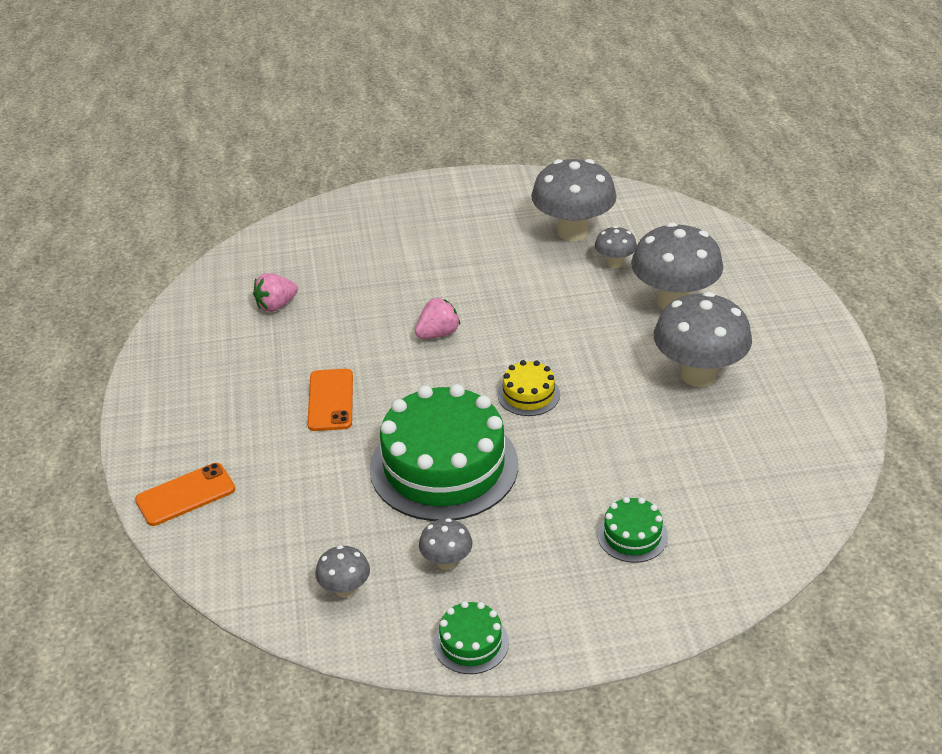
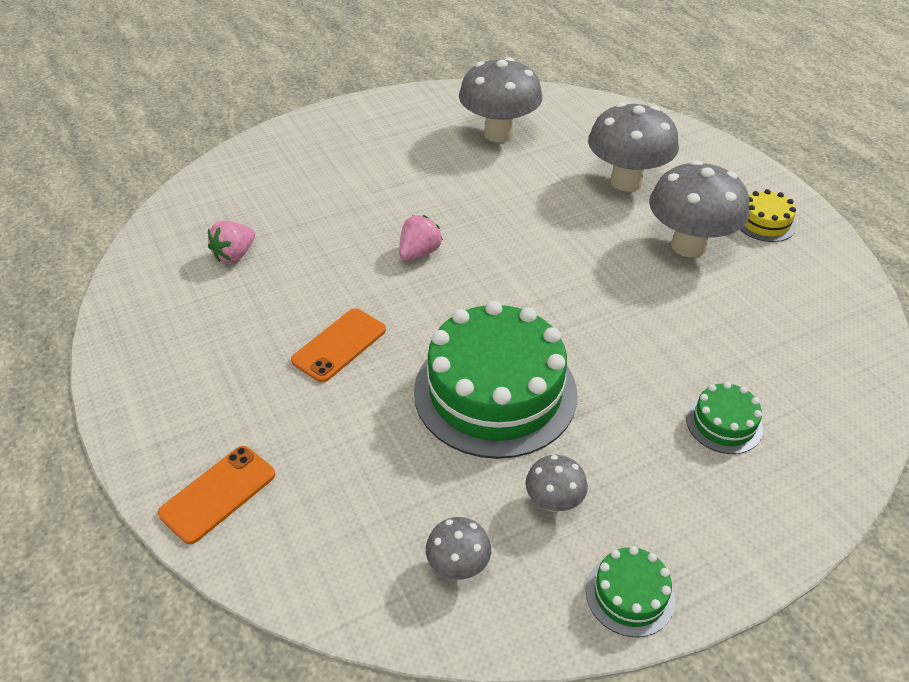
camera: 20 degrees left, 5 degrees up
(330, 400) = (339, 345): orange phone -> orange phone turned 60 degrees clockwise
(528, 394) = (541, 297): yellow cake -> yellow cake (765, 222)
(614, 263) = (552, 155): grey mushroom -> none

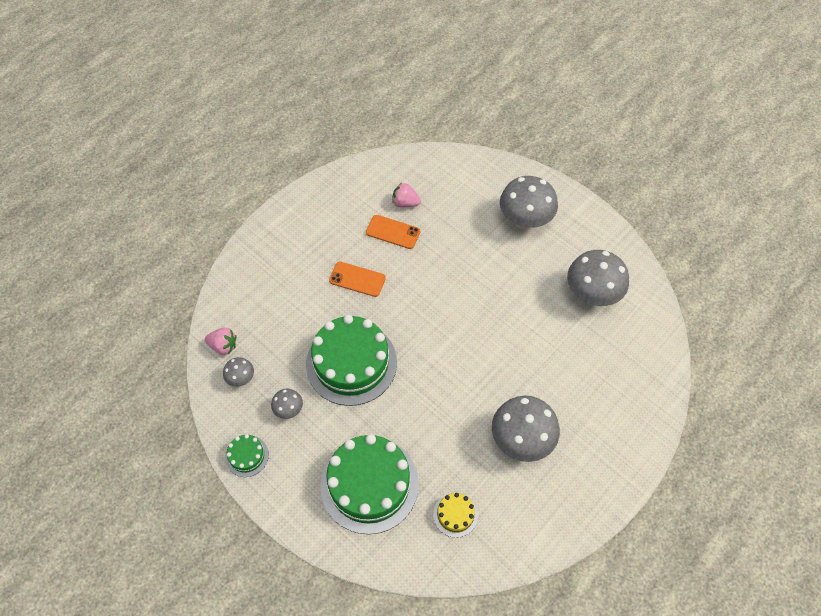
camera: 70 degrees right, 15 degrees up
(218, 494) = (250, 269): orange phone -> orange phone (393, 232)
(419, 253) = (446, 290): pink strawberry -> pink strawberry (223, 346)
(626, 182) = (574, 388): grey mushroom -> grey mushroom (524, 221)
(724, 423) = (369, 484): green cake -> green cake, size x2.24
(765, 222) = (570, 487): yellow cake -> yellow cake (455, 514)

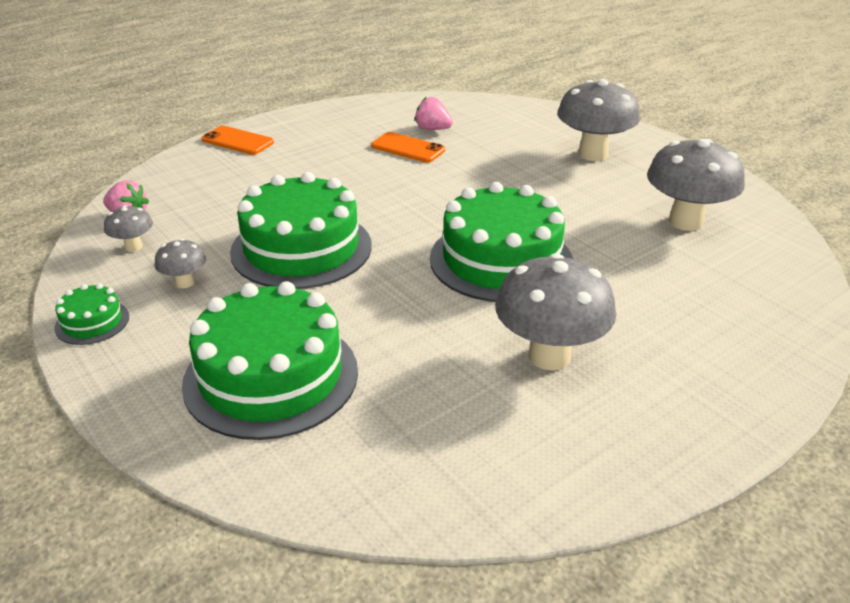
camera: 10 degrees right, 25 degrees down
(357, 279) = (343, 179): orange phone -> orange phone (238, 141)
(455, 514) = (408, 433): yellow cake -> none
(480, 355) = (501, 260): none -> green cake

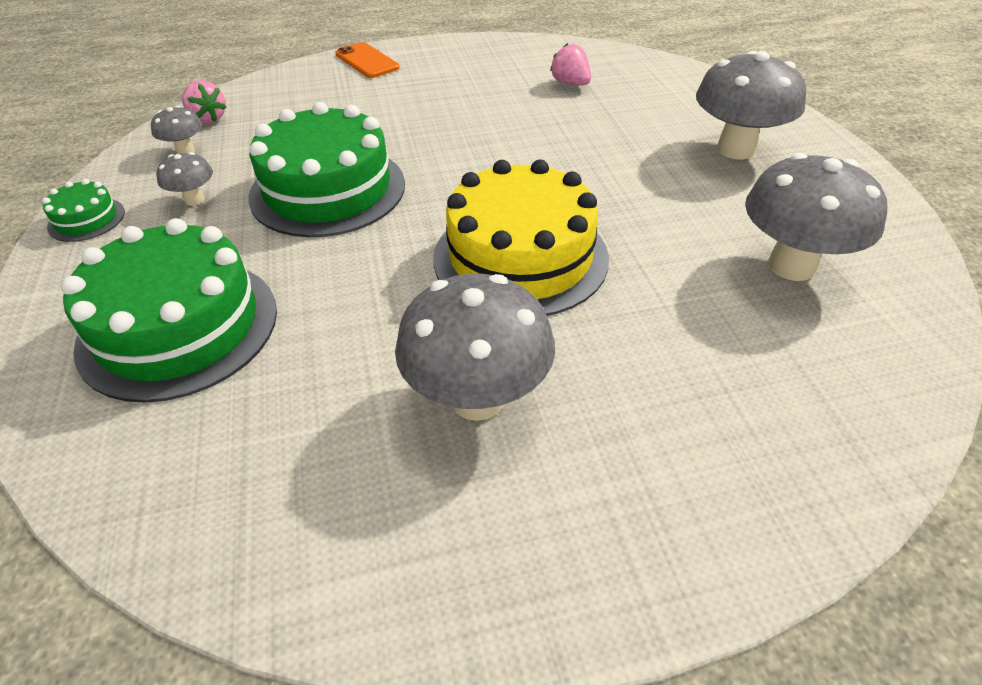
camera: 25 degrees right, 10 degrees up
(408, 148) = (526, 100): orange phone -> none
(501, 260) = (520, 257): green cake -> yellow cake

